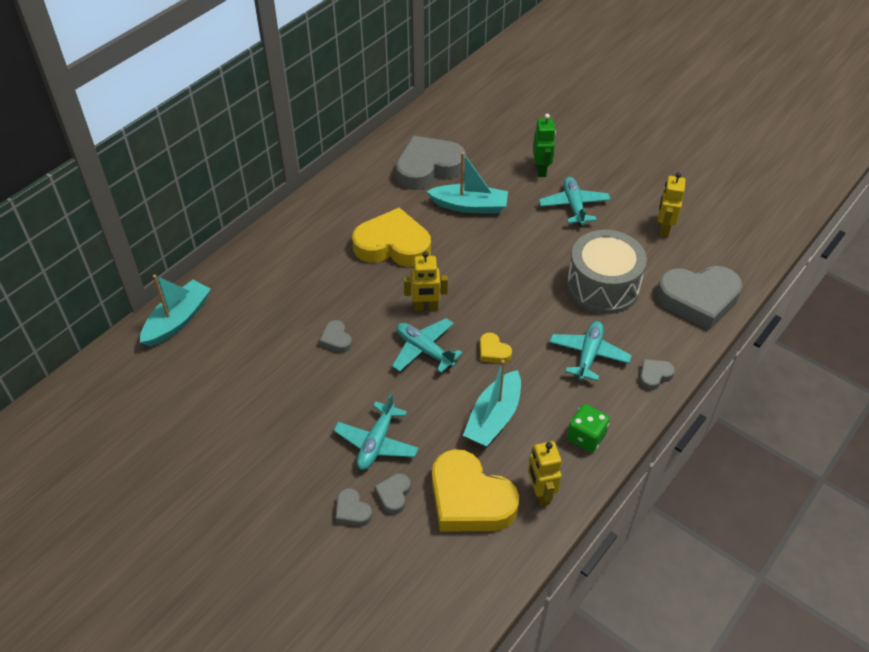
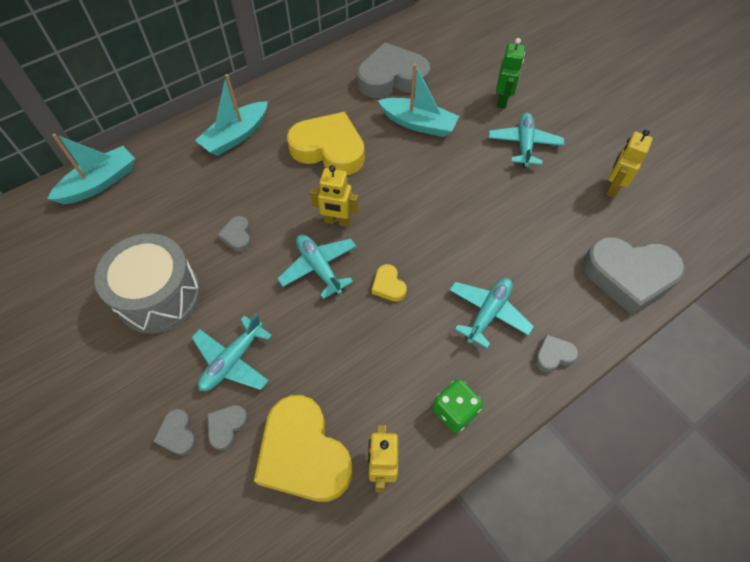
camera: 15 degrees right, 10 degrees up
(493, 417) = (363, 362): turquoise boat -> turquoise boat (236, 136)
(603, 286) = (527, 238): grey drum -> grey drum (159, 296)

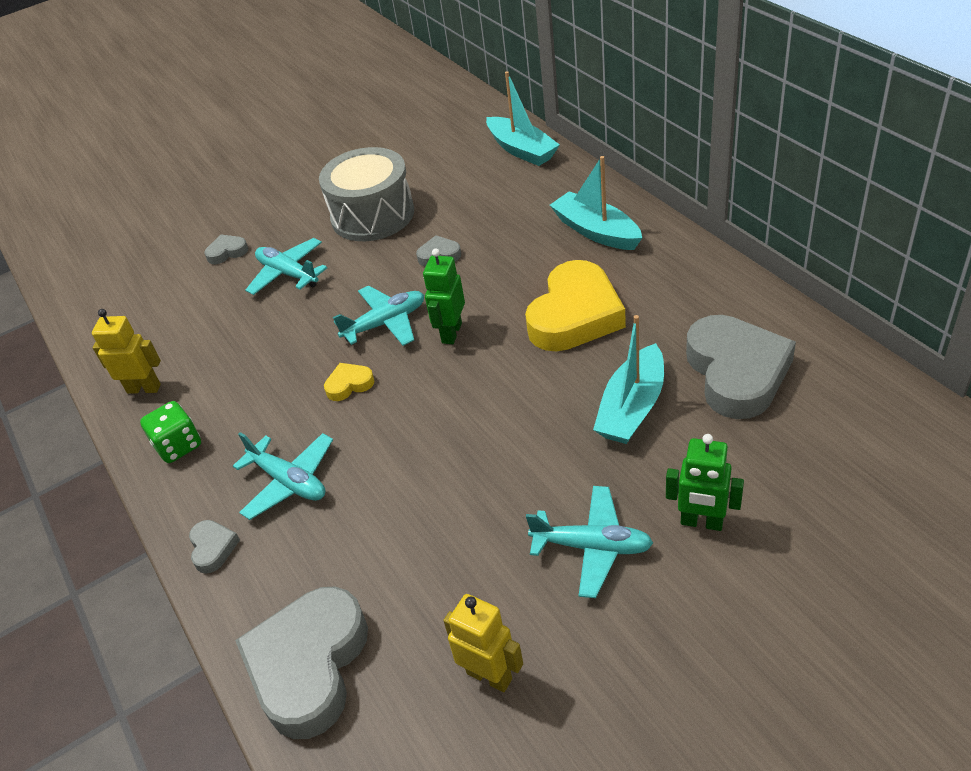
camera: 100 degrees right, 15 degrees down
(227, 427) = (223, 280): grey heart -> none
(303, 454) = (179, 332): yellow heart -> none
(337, 221) = (451, 333): yellow robot -> green robot

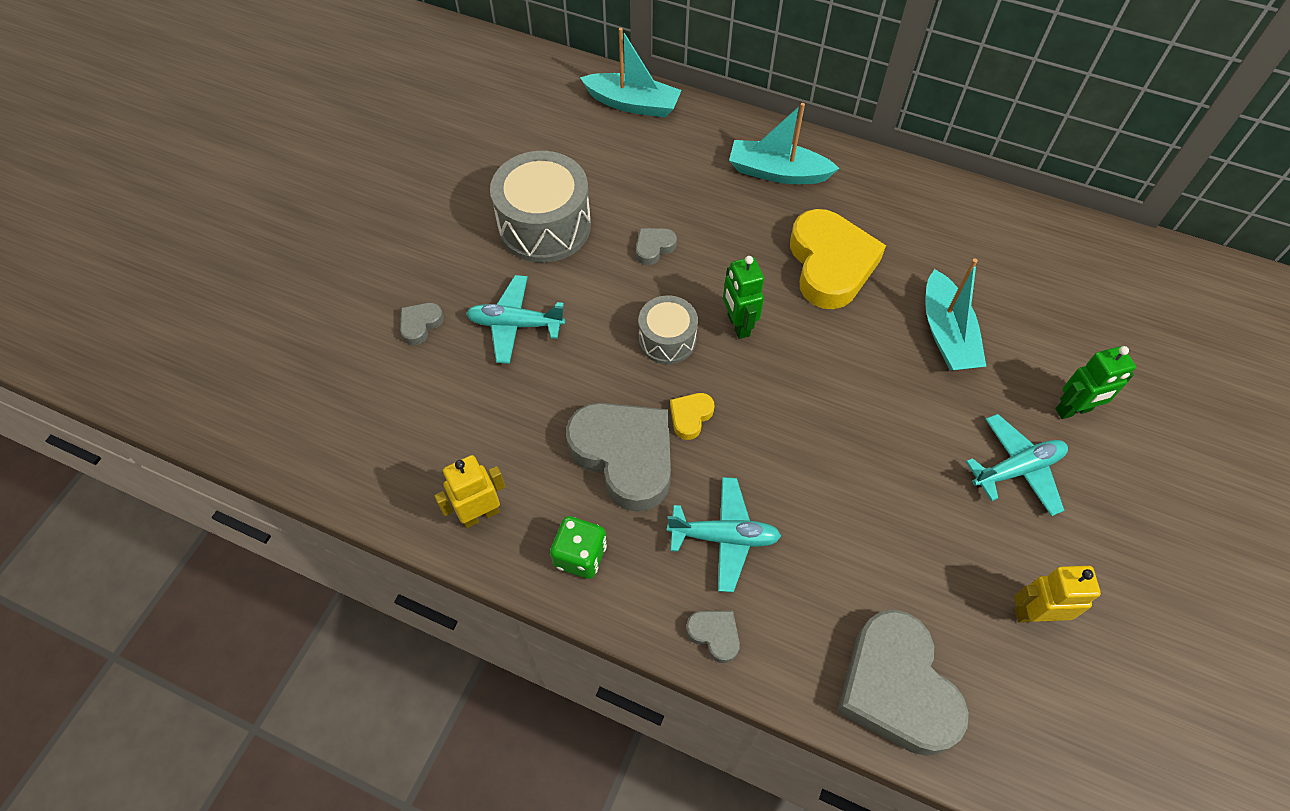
camera: 40 degrees left, 15 degrees up
(385, 323) = (667, 339): turquoise plane -> grey drum
(736, 372) = (996, 269): grey heart -> grey heart (625, 456)

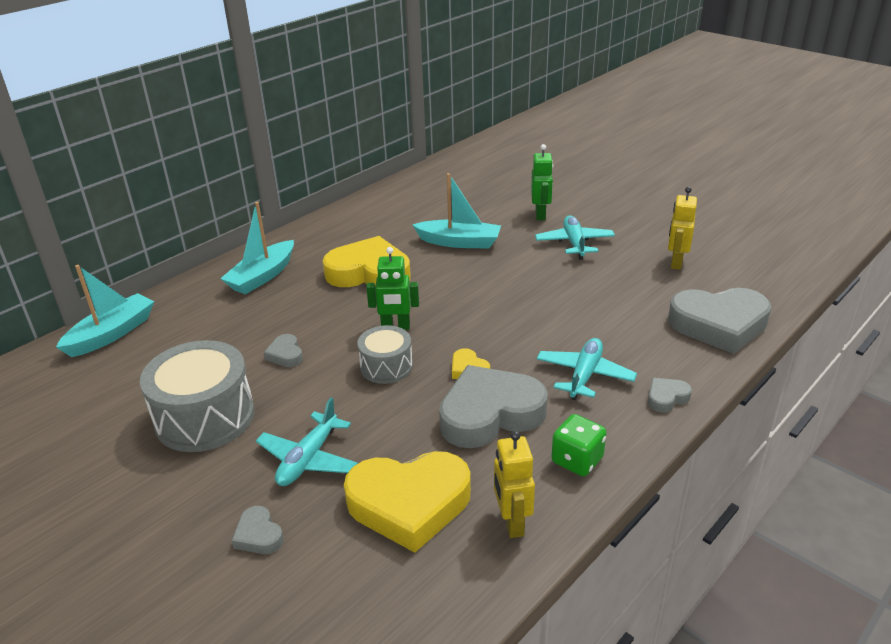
camera: 70 degrees left, 25 degrees down
(482, 423) = (409, 504): none -> yellow heart

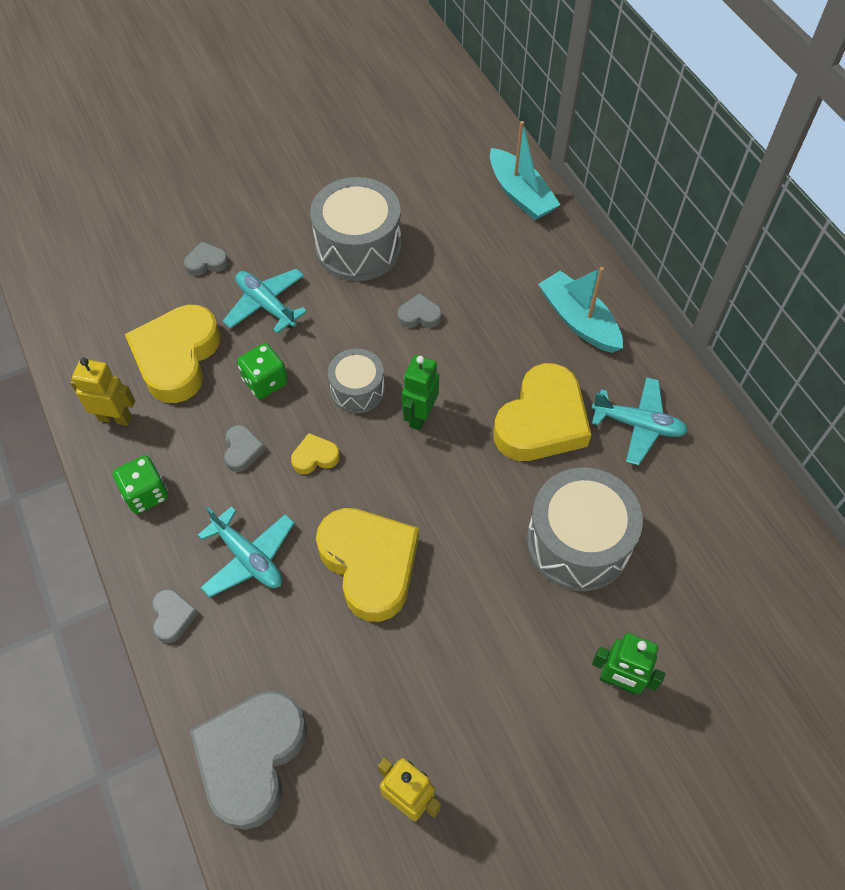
camera: 110 degrees right, 25 degrees up
(406, 426) = (265, 381): none -> green dice
(459, 242) = (578, 542): turquoise boat -> grey drum
(490, 414) = (242, 450): grey heart -> grey heart, size x0.43
(541, 316) = (370, 564): none -> yellow heart
(574, 243) = (517, 687): turquoise plane -> turquoise plane (638, 425)

